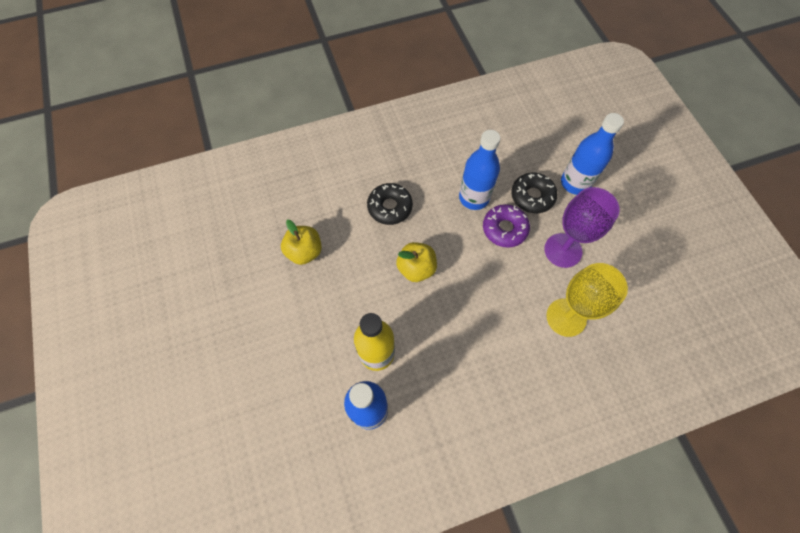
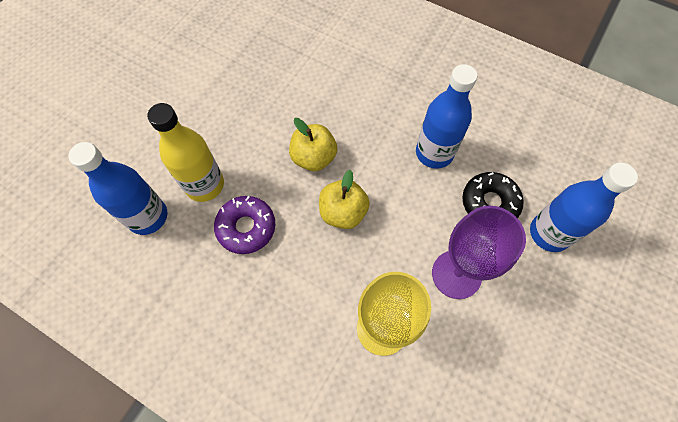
camera: 50 degrees right, 0 degrees up
(304, 251) = (253, 65): yellow apple -> yellow apple (343, 212)
(390, 207) = (355, 94): black donut -> none
(504, 229) = (427, 203): purple donut -> purple donut (246, 227)

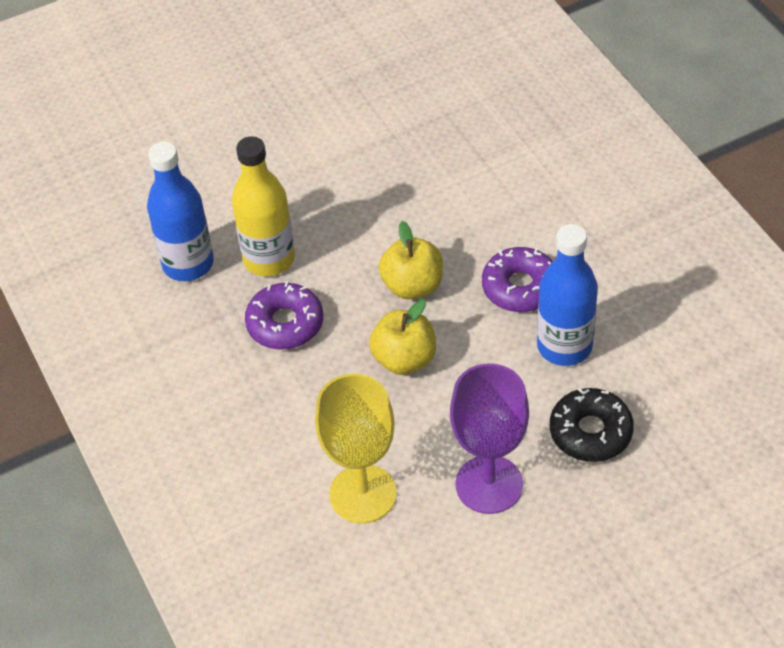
camera: 35 degrees right, 15 degrees down
(381, 126) = (520, 287): none -> purple donut
(549, 233) = (639, 499): blue bottle -> none

